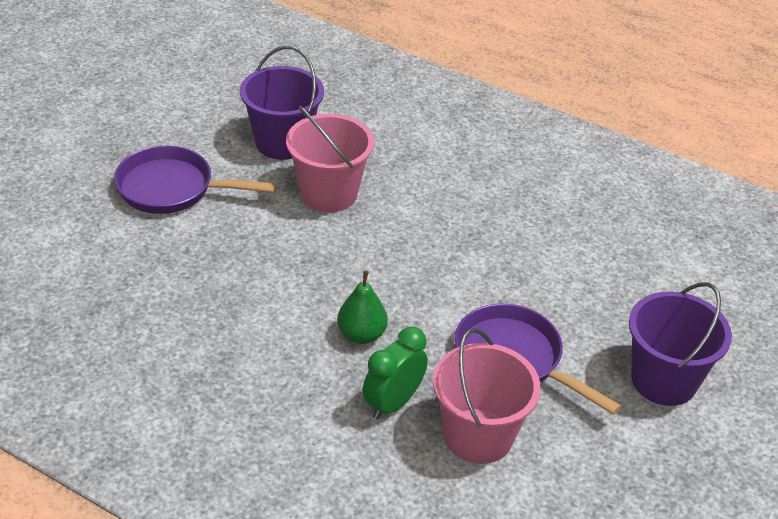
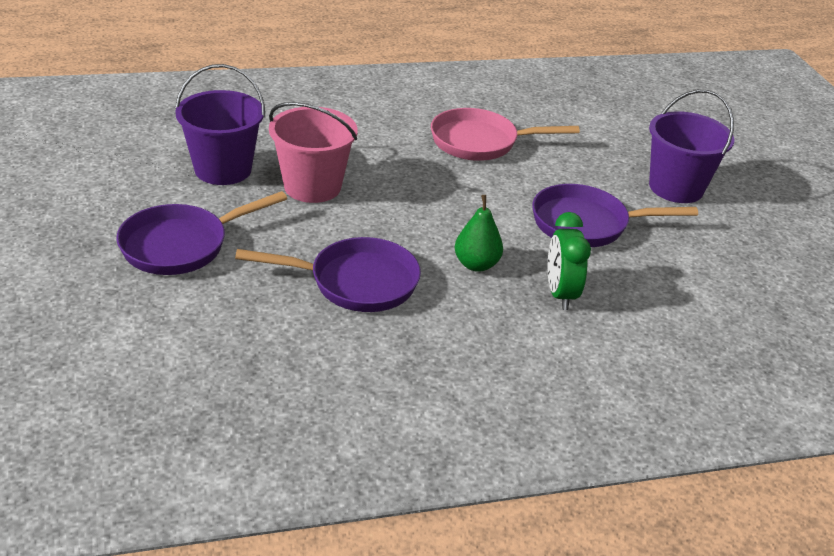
camera: 45 degrees left, 5 degrees down
(249, 291) = (356, 282): none -> purple pan
(478, 436) = (636, 281): pink bucket -> none
(532, 230) = (480, 142): none -> pink pan

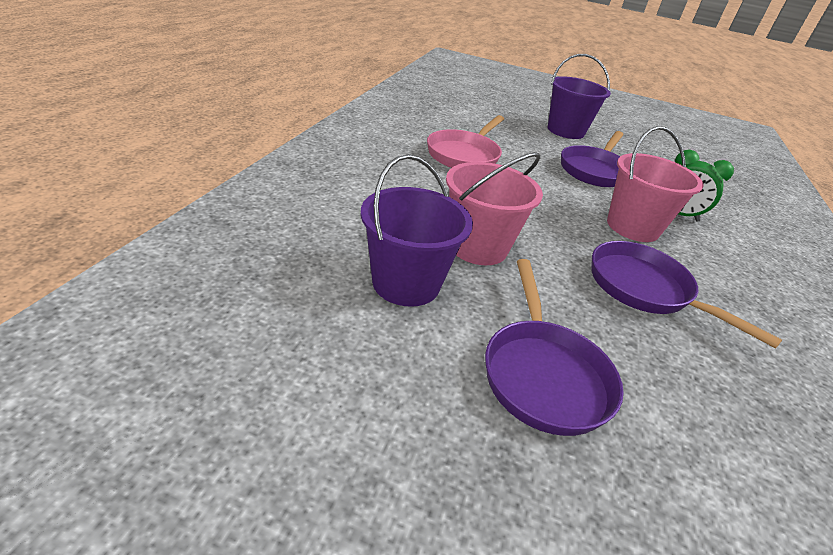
camera: 60 degrees left, 0 degrees up
(356, 282) = (645, 289): purple pan -> purple pan turned 75 degrees counterclockwise
(476, 264) = (632, 227): green pear -> pink bucket

